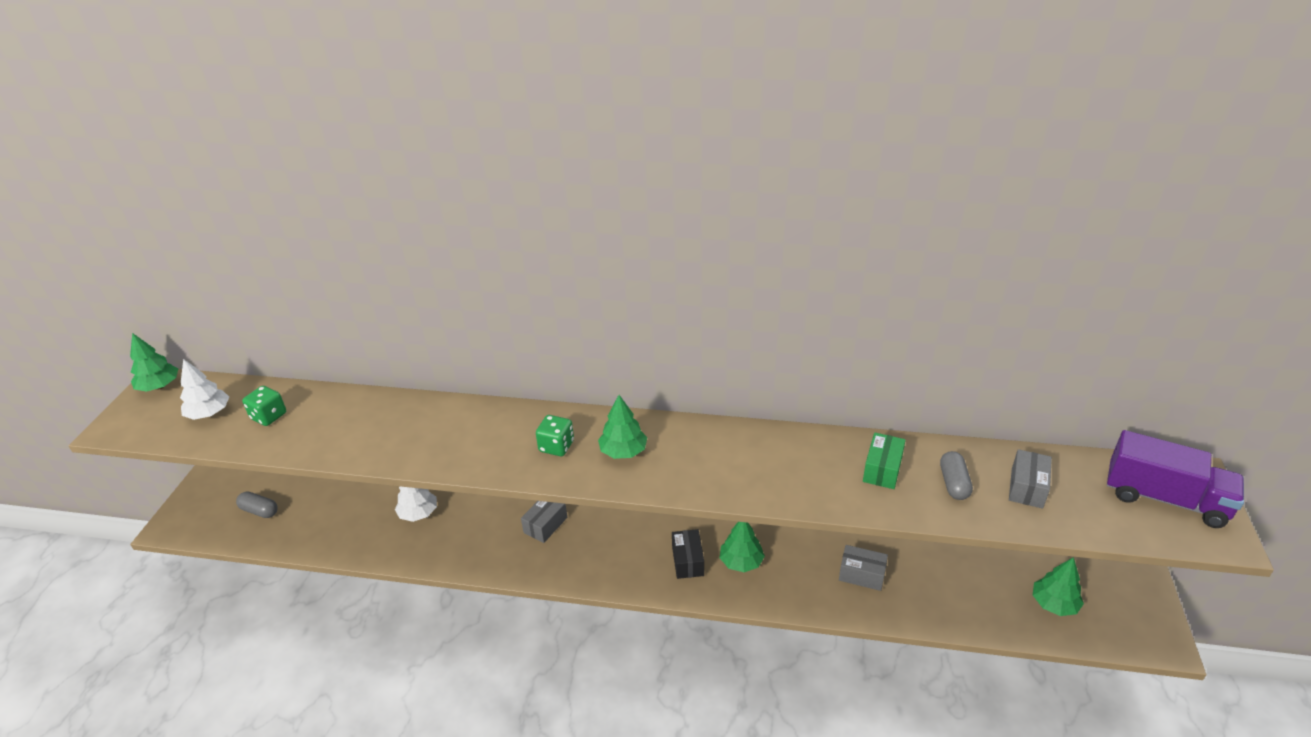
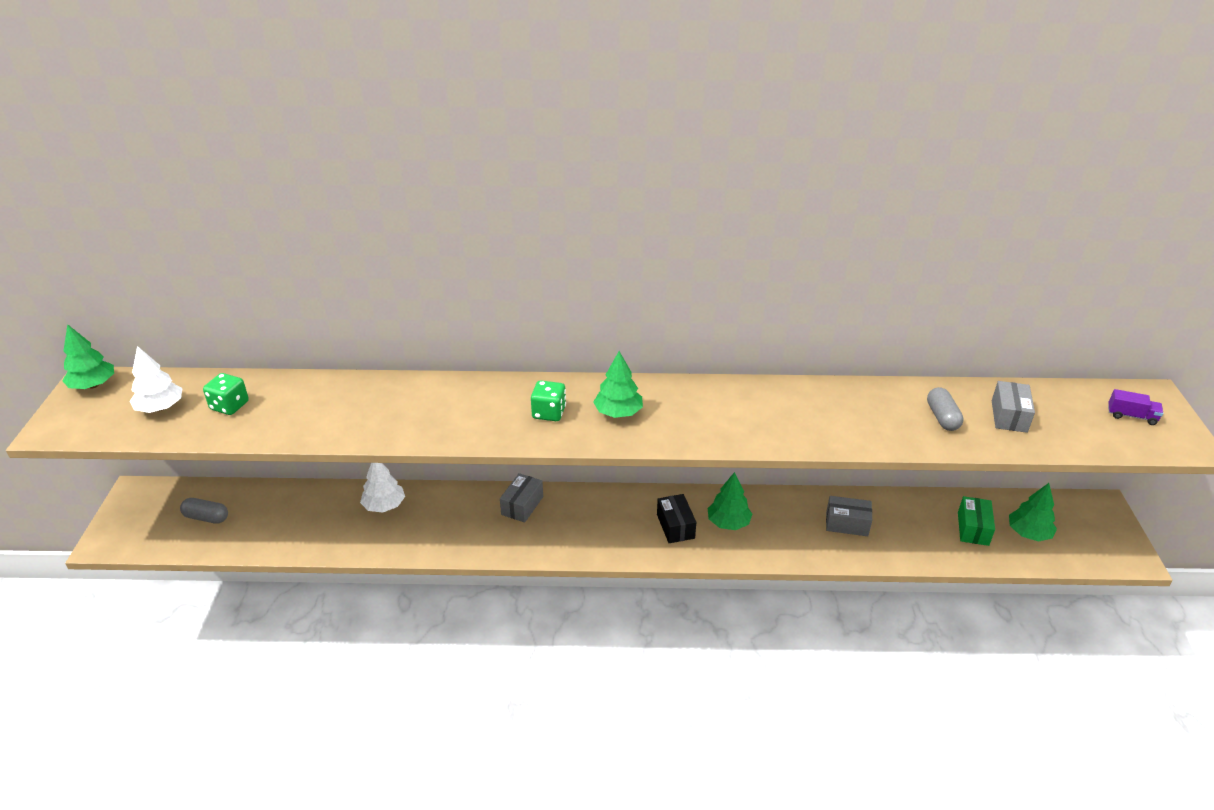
camera: 10 degrees left, 0 degrees up
(882, 469) = (873, 410): green box -> green box (973, 529)
(1164, 498) = (1131, 416): purple truck -> purple truck, size x0.44

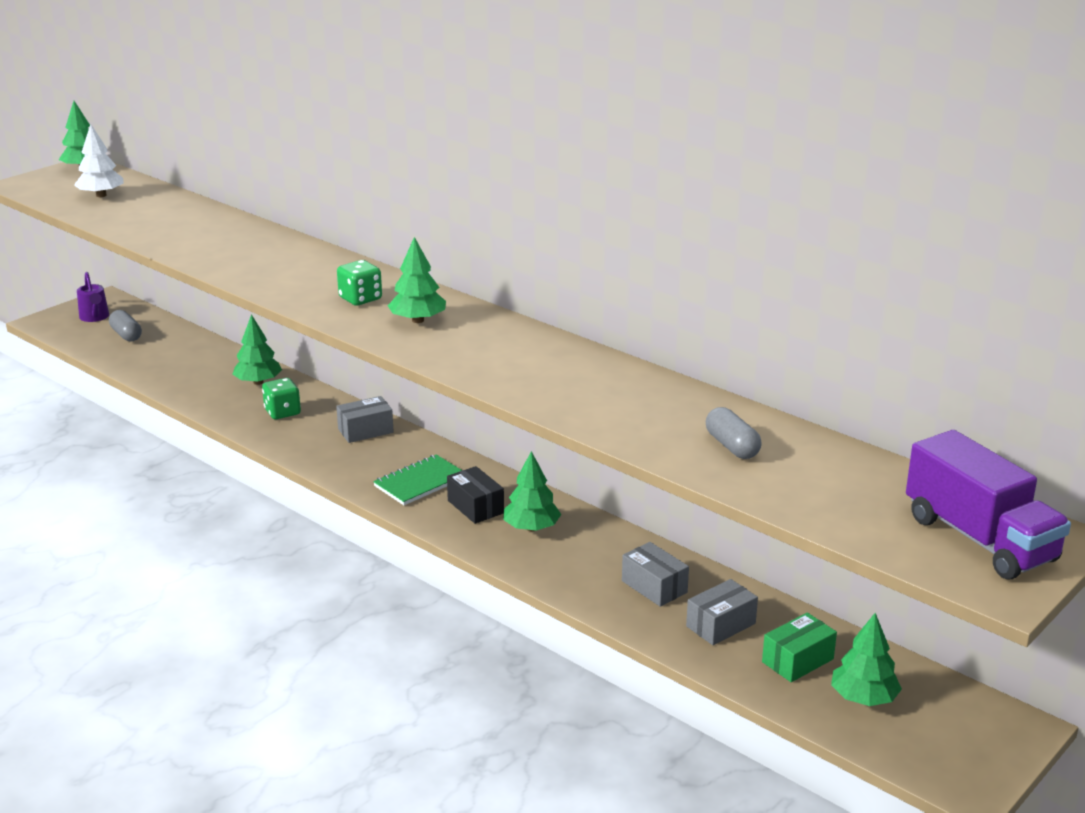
camera: 40 degrees right, 10 degrees down
(151, 515) = (95, 317): none -> purple watering can
(229, 406) = (144, 210): green dice -> green dice (282, 412)
(384, 505) = (258, 382): white tree -> green tree
(616, 527) = (420, 482): none -> green notebook
(675, 526) = (475, 507): black box -> black box turned 60 degrees counterclockwise
(942, 417) = (732, 446): grey capsule -> grey capsule turned 60 degrees counterclockwise
(1009, 416) = (814, 476): grey box -> grey box (721, 625)
(1131, 416) = (979, 539): purple truck -> purple truck, size x2.26

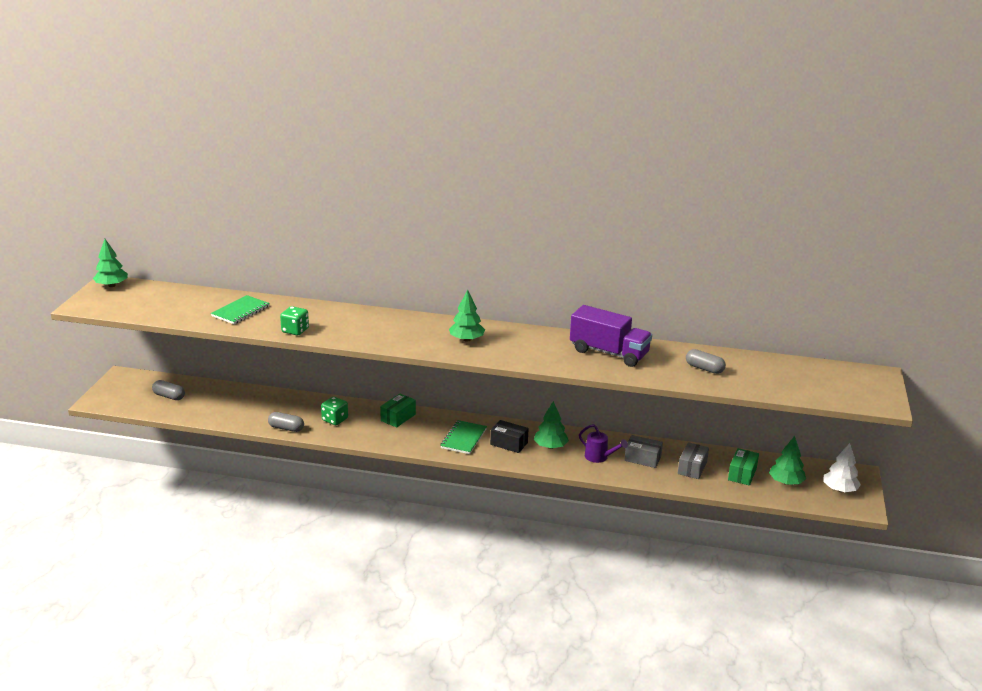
camera: 30 degrees left, 0 degrees up
(95, 317) = (131, 390): purple watering can -> purple watering can (599, 457)
(101, 195) = (153, 302): white tree -> white tree (839, 489)
(182, 225) = (240, 311): none -> green notebook
(212, 407) = (286, 428): none -> grey capsule
(258, 382) = (297, 405): green tree -> none
(360, 299) = (417, 334): green dice -> green dice (295, 330)
(365, 431) = (398, 417): grey box -> green box
(979, 539) = (852, 384): purple truck -> purple truck (609, 353)

